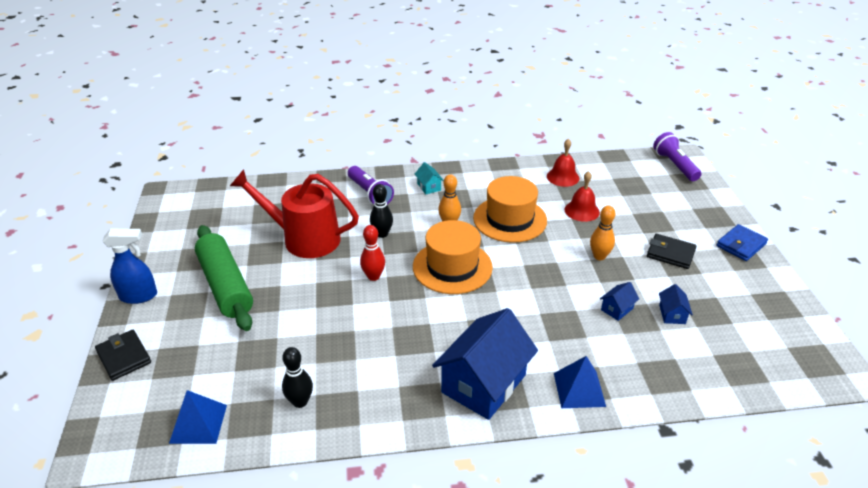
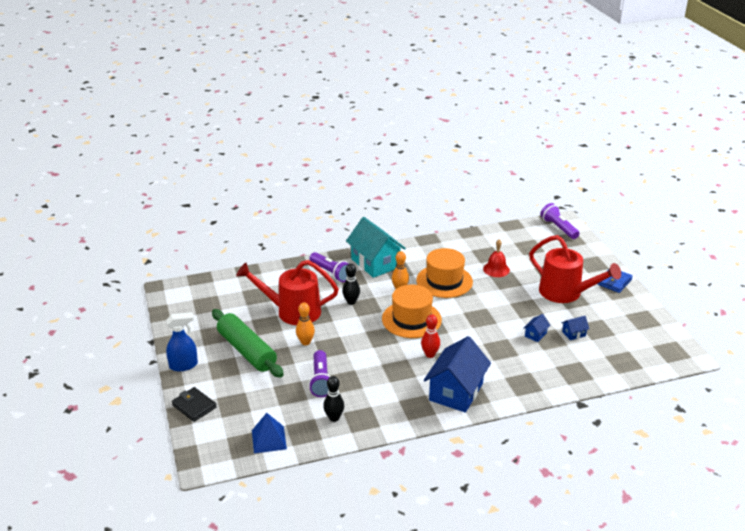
camera: 10 degrees left, 5 degrees down
(303, 341) = (321, 381): none -> purple flashlight
(373, 276) = (355, 332): red bowling pin -> red bowling pin (430, 354)
(429, 187) = (375, 263): turquoise house -> turquoise house, size x2.40
(563, 177) = (476, 245): red bell -> none
(579, 389) = (520, 387): blue pyramid -> none
(599, 256) = (516, 300): orange bowling pin -> orange bowling pin (305, 342)
(670, 253) = (566, 293): black wallet -> red watering can
(672, 314) = (573, 333): blue house -> blue house turned 75 degrees clockwise

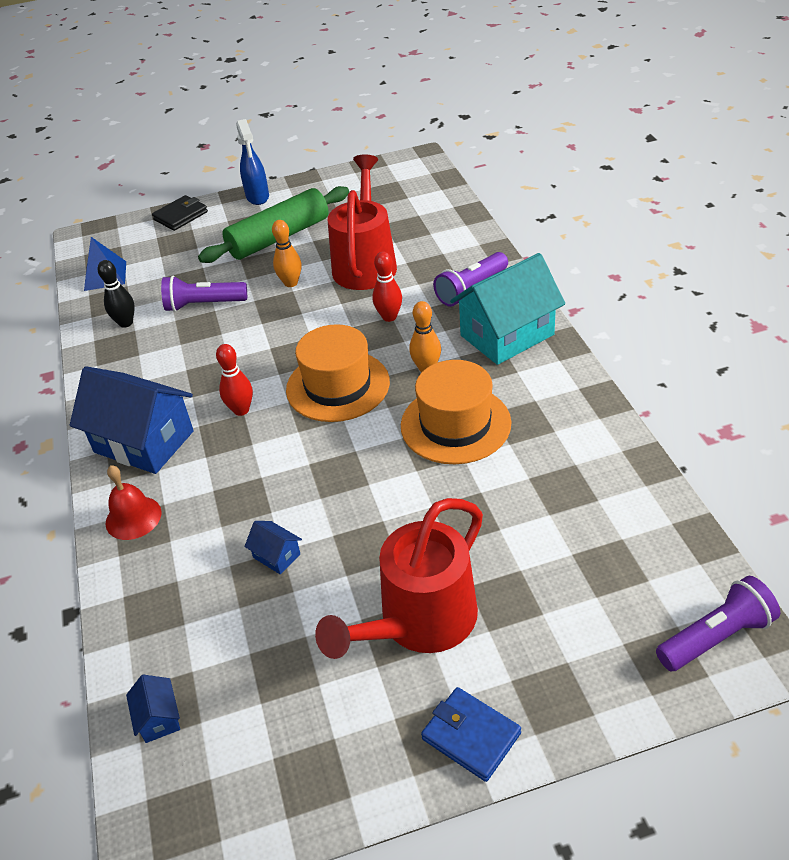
camera: 95 degrees right, 10 degrees up
(351, 302) = (389, 317): black bowling pin -> red bowling pin
(496, 269) = (505, 503): red bell -> red bell (133, 517)
(573, 333) = (272, 622): blue house -> blue house (159, 718)

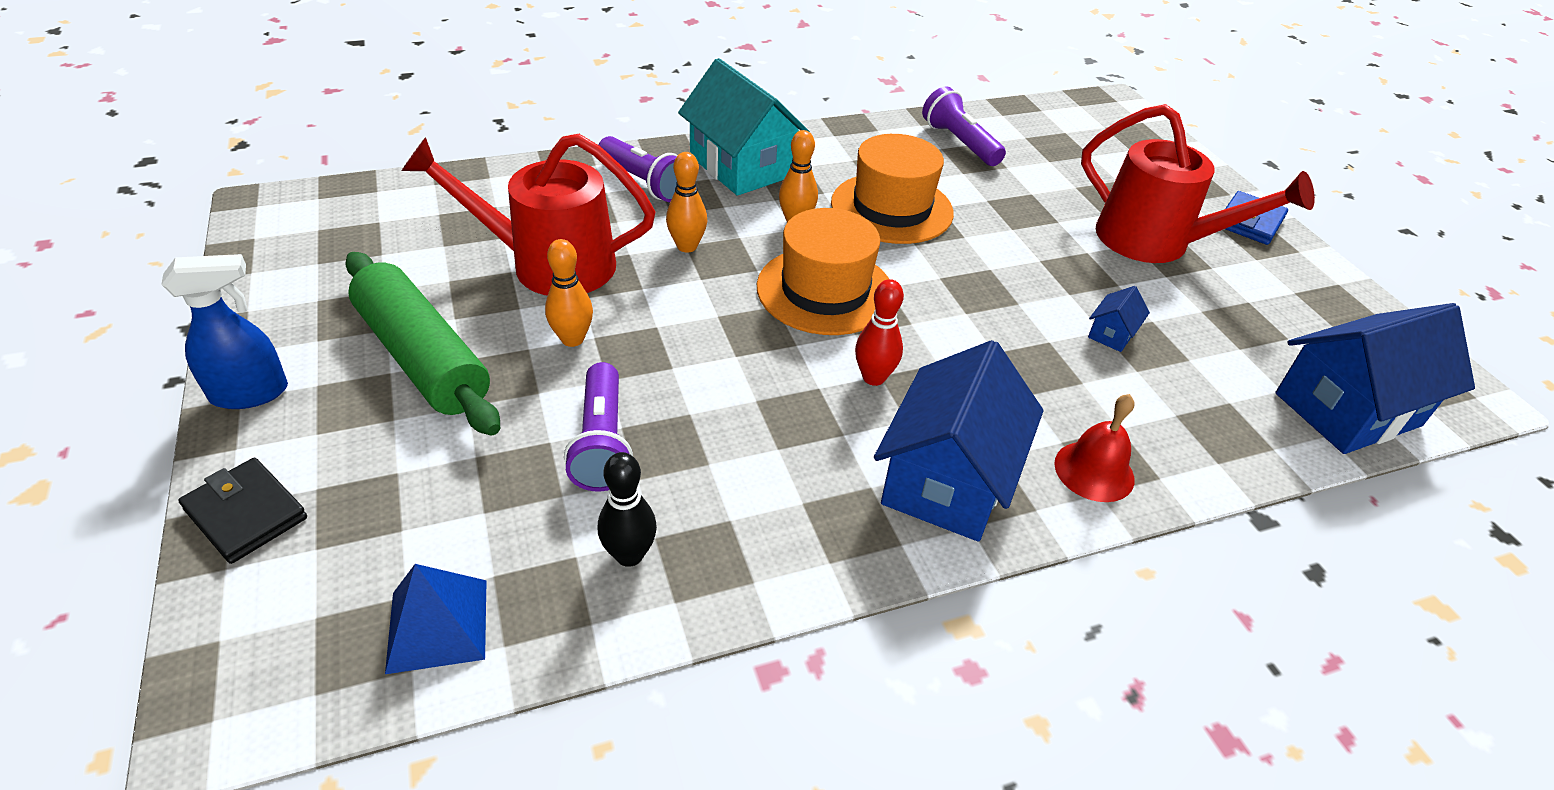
camera: 100 degrees left, 0 degrees up
(159, 718) = (1347, 409): blue house -> blue house, size x2.40
(389, 317) = (687, 246): red bowling pin -> orange bowling pin
(716, 637) = (1108, 114): purple flashlight -> purple flashlight (959, 143)

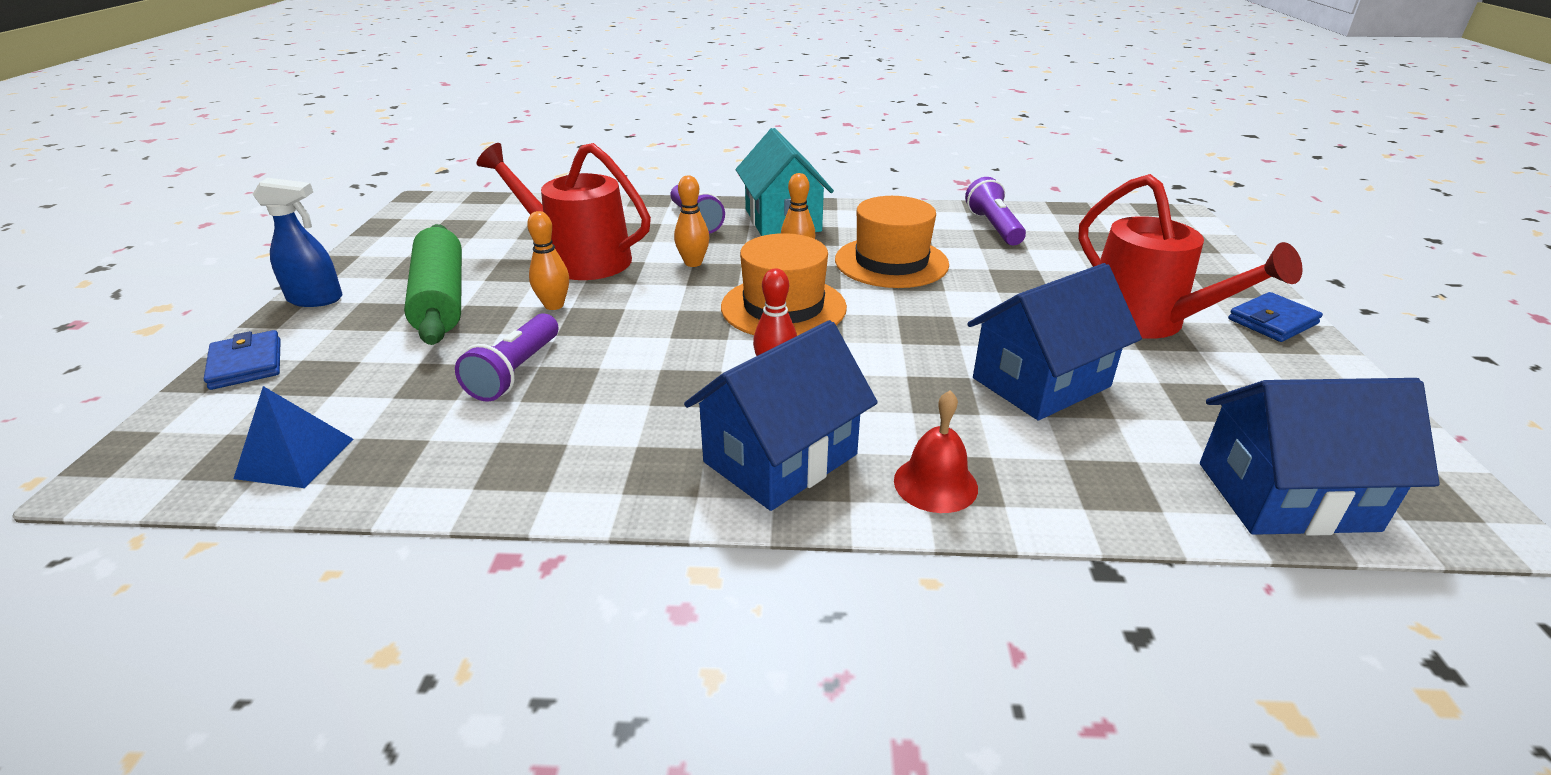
camera: 25 degrees right, 10 degrees down
(246, 514) = (246, 364): black wallet -> blue wallet
(629, 555) = (468, 448): black bowling pin -> none
(1112, 334) = (1041, 382): blue house -> blue house, size x2.40

